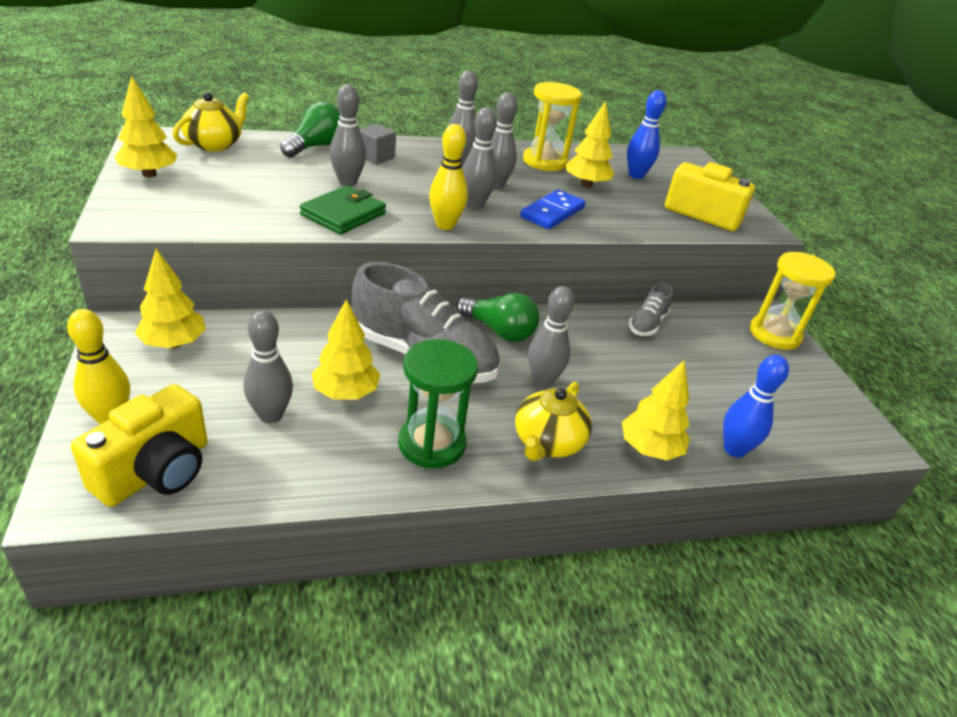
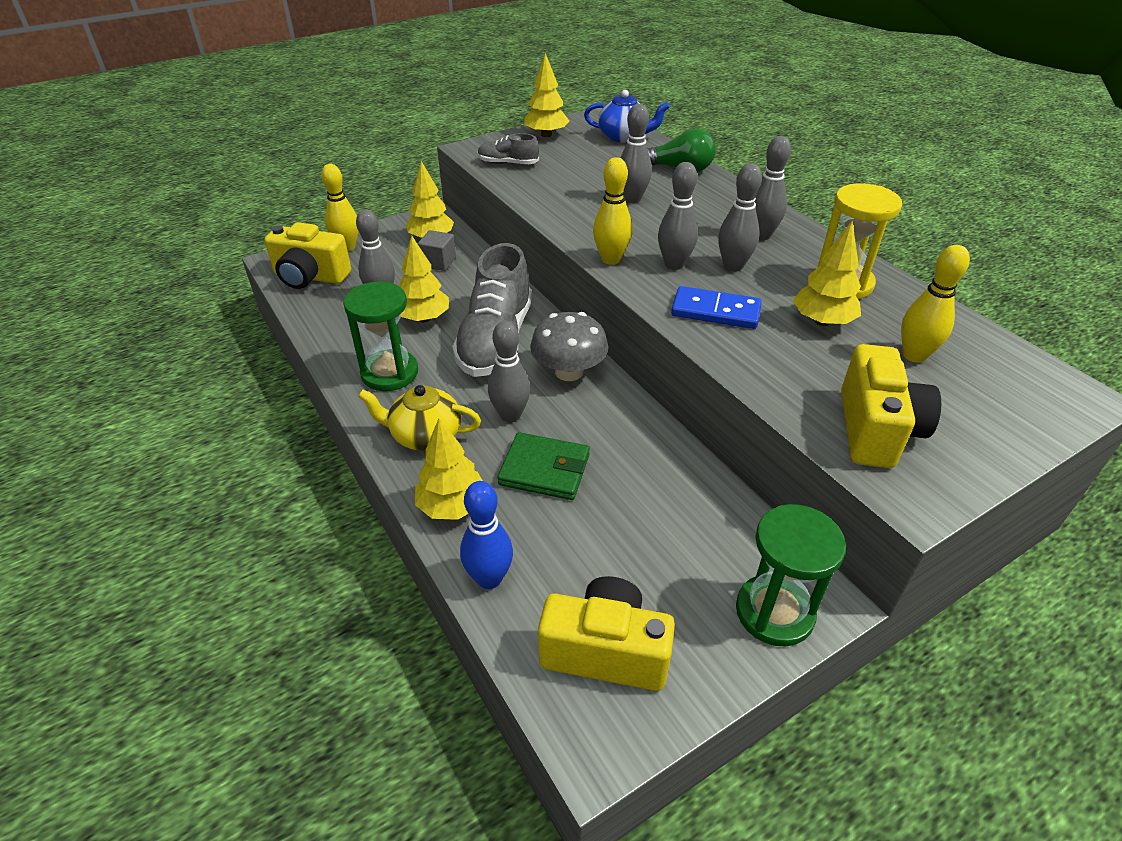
camera: 75 degrees right, 5 degrees up
(215, 144) = (624, 136): yellow teapot -> blue teapot
(343, 214) = (573, 212): green wallet -> green wallet (544, 470)
(376, 157) = (701, 196): grey cube -> grey cube (438, 262)
(499, 331) = (569, 372): green light bulb -> grey mushroom
(636, 175) = (914, 355): blue bowling pin -> yellow bowling pin
(647, 324) = (678, 476): grey shoe -> grey shoe (508, 163)
(774, 334) = (774, 612): yellow hourglass -> green hourglass
(803, 412) = (605, 651): none -> yellow camera

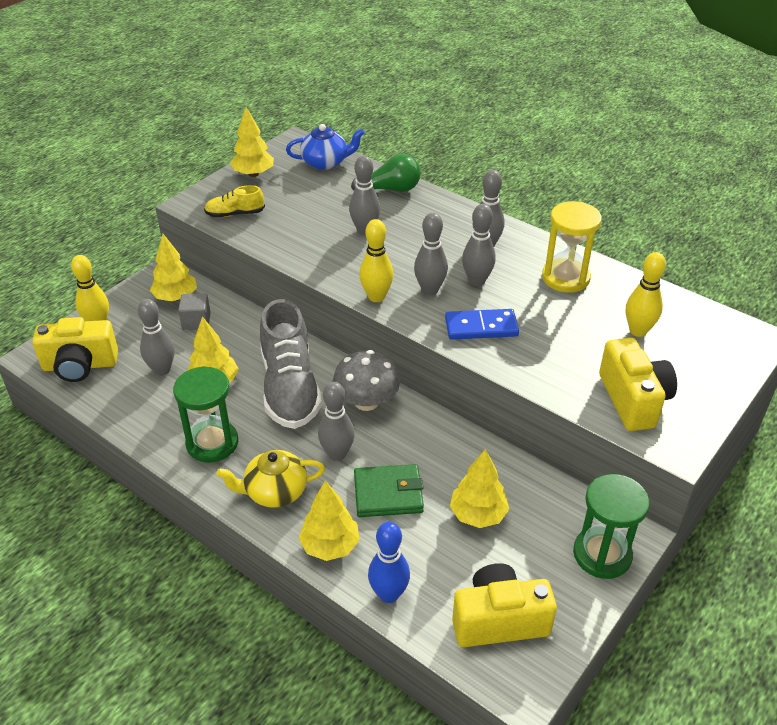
camera: 20 degrees left, 0 degrees up
(508, 163) = (235, 214): grey shoe -> yellow shoe
(822, 321) = (563, 317): yellow tree -> yellow tree (478, 514)

